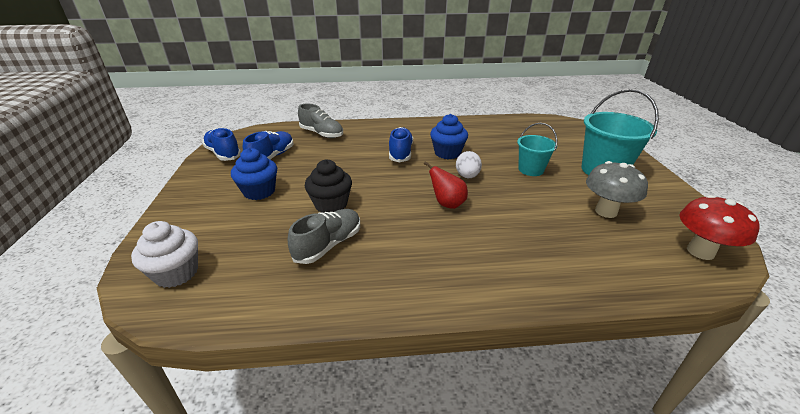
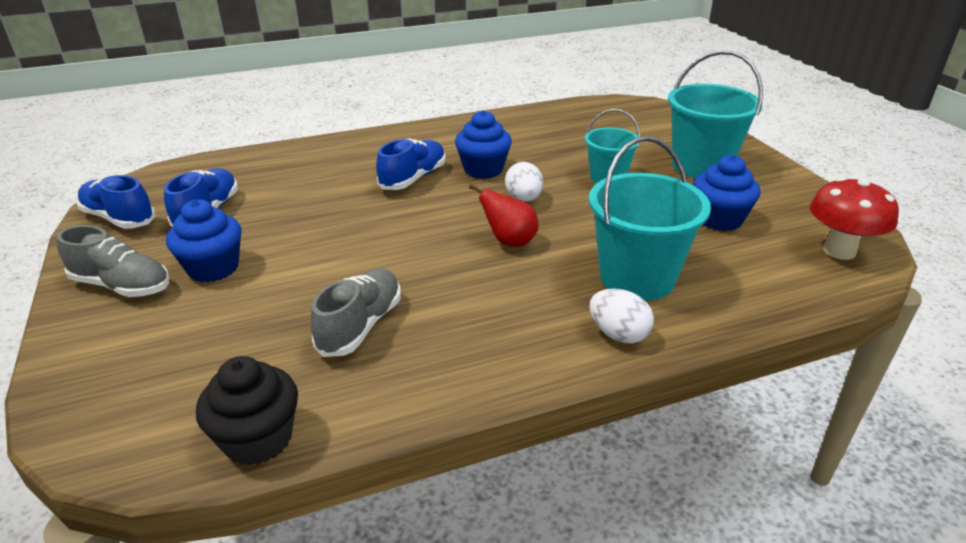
camera: 15 degrees left, 0 degrees up
(176, 273) = (138, 408): white cupcake -> none
(322, 134) = (275, 165): grey shoe -> grey shoe (122, 286)
(331, 204) = (339, 269): black cupcake -> black cupcake (258, 439)
(400, 153) = (413, 178): blue shoe -> blue shoe turned 45 degrees clockwise
(501, 285) = (618, 334): none -> white egg
(529, 245) = (637, 278): none -> turquoise bucket
(606, 211) = (719, 219): grey mushroom -> blue cupcake

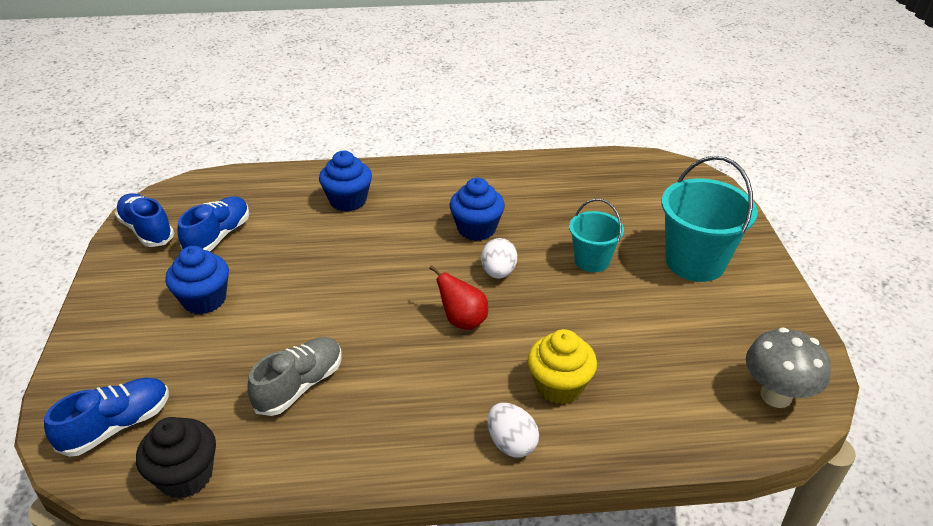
camera: 15 degrees right, 5 degrees up
(122, 286) = (130, 304): grey shoe -> none
(413, 178) = (407, 228): blue shoe -> blue shoe (117, 426)
(637, 278) = (559, 386): turquoise bucket -> yellow cupcake
(719, 219) = (675, 333): blue cupcake -> blue cupcake (348, 200)
(839, 251) = (776, 396): red mushroom -> grey mushroom

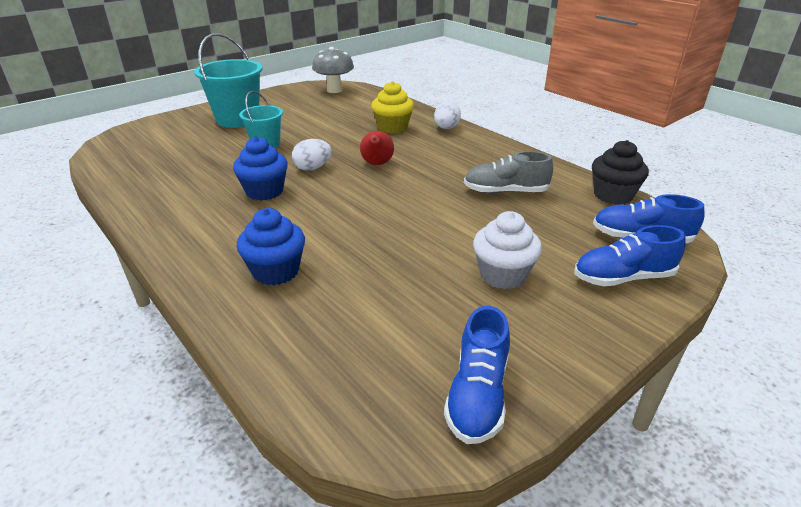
camera: 125 degrees left, 5 degrees down
(204, 300) = (503, 275): blue cupcake -> white cupcake
(218, 236) = (420, 324): blue shoe -> blue shoe (622, 278)

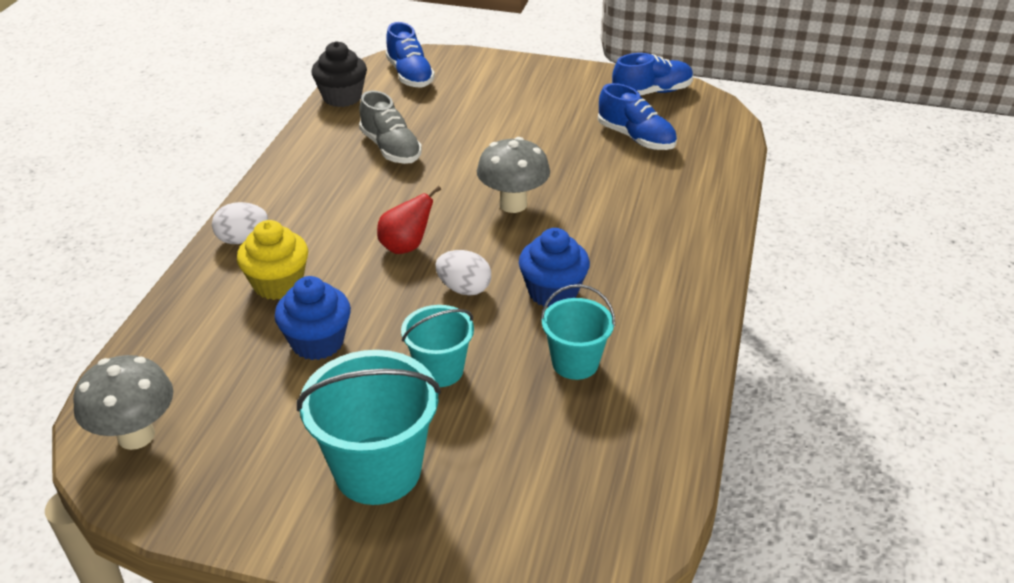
camera: 125 degrees left, 5 degrees up
(205, 176) = (575, 363): none -> turquoise bucket
(276, 271) = (654, 209): blue cupcake -> blue cupcake (317, 342)
(371, 212) = (513, 204): none -> grey mushroom
(503, 275) = (530, 114): white cupcake -> none
(622, 278) = (477, 73): blue shoe -> blue shoe (636, 138)

